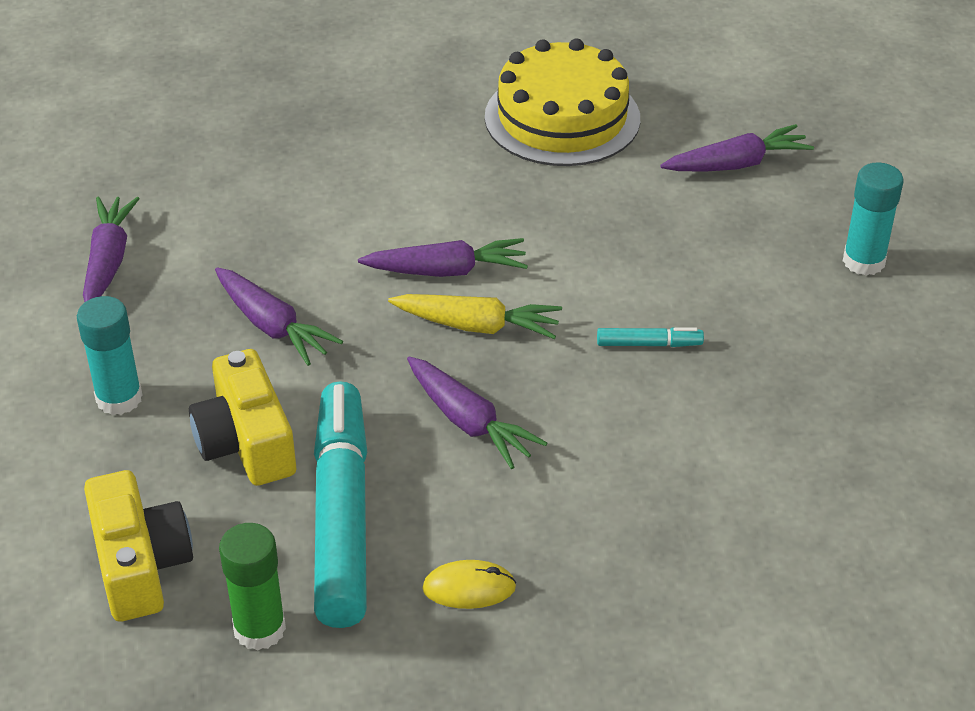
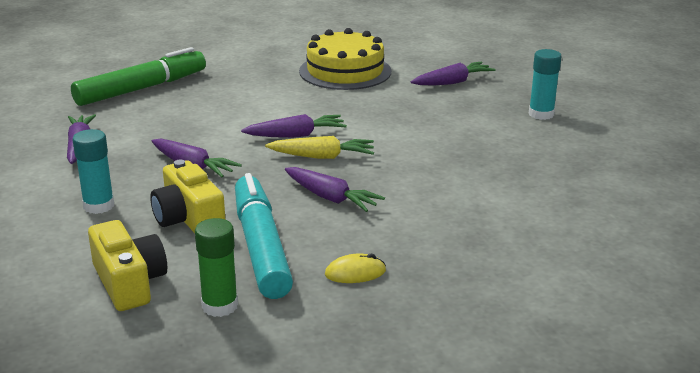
camera: 10 degrees left, 15 degrees down
(223, 130) = (141, 89): none -> green marker
(649, 344) = (430, 156): turquoise marker -> none

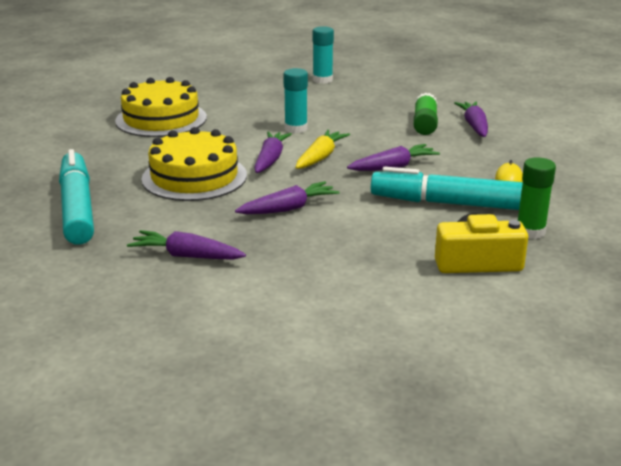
camera: 65 degrees left, 0 degrees up
(99, 206) = (329, 260): turquoise glue stick -> turquoise glue stick (296, 129)
(141, 89) = (77, 208): green marker -> turquoise marker
(188, 218) = (385, 224): yellow camera -> none
(230, 114) = (194, 177): none -> yellow cake
(452, 82) = (235, 91): purple carrot -> purple carrot (474, 126)
(473, 194) = (424, 124): none -> green glue stick

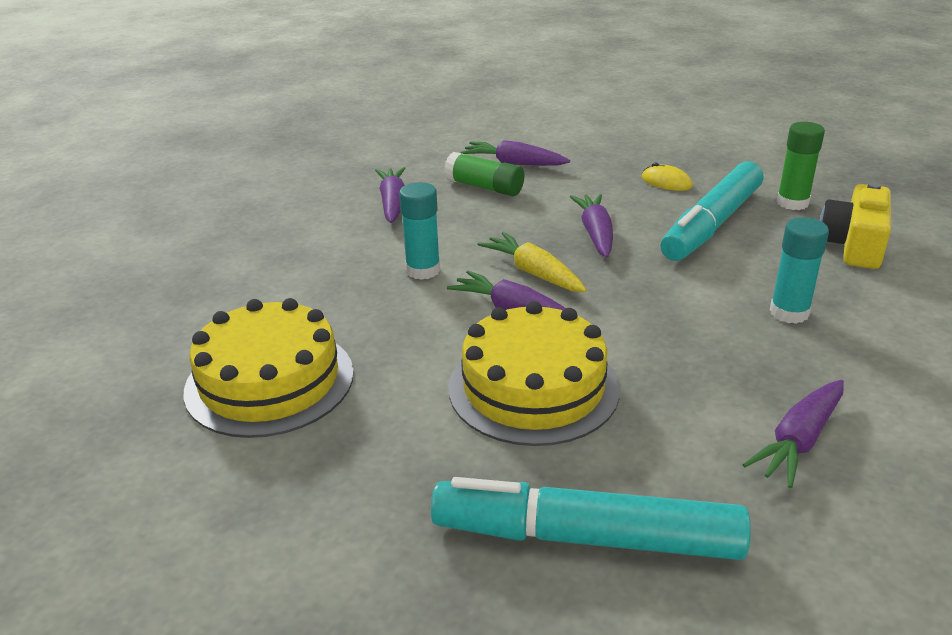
camera: 65 degrees left, 5 degrees up
(288, 208) = (680, 329): purple carrot -> purple carrot (393, 203)
(322, 80) = (266, 215): turquoise glue stick -> turquoise glue stick (789, 312)

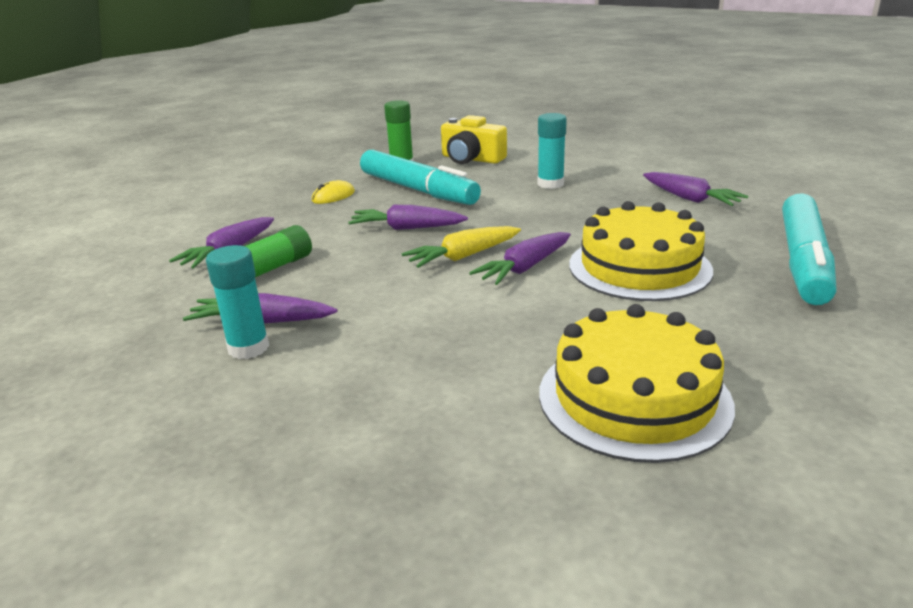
camera: 80 degrees left, 5 degrees down
(423, 270) = (434, 307): turquoise glue stick -> turquoise glue stick (248, 348)

